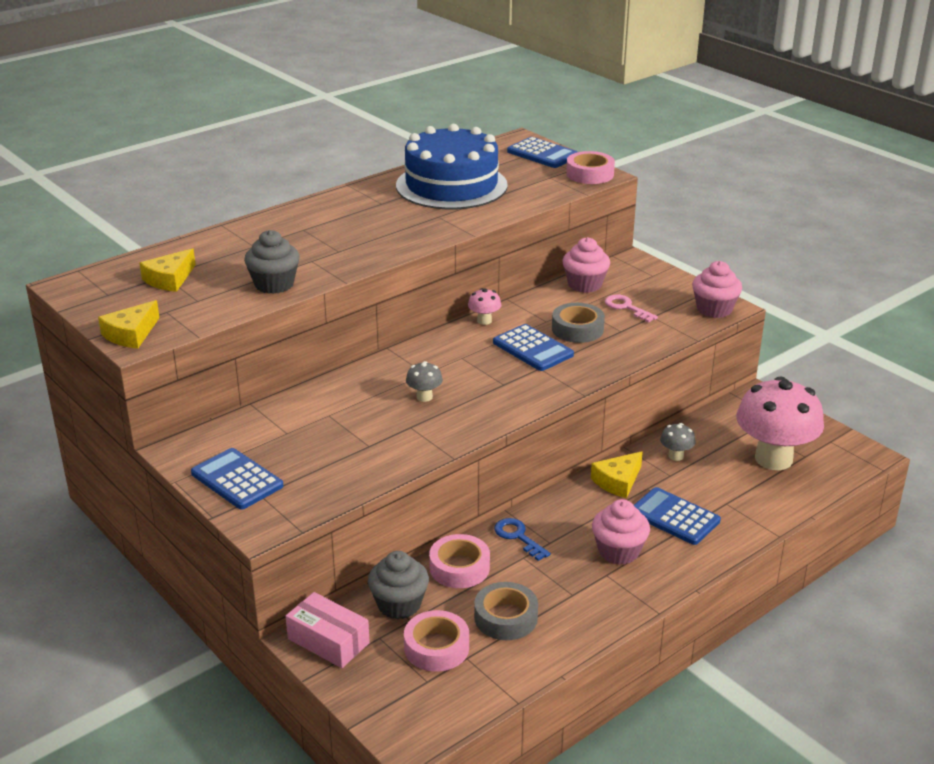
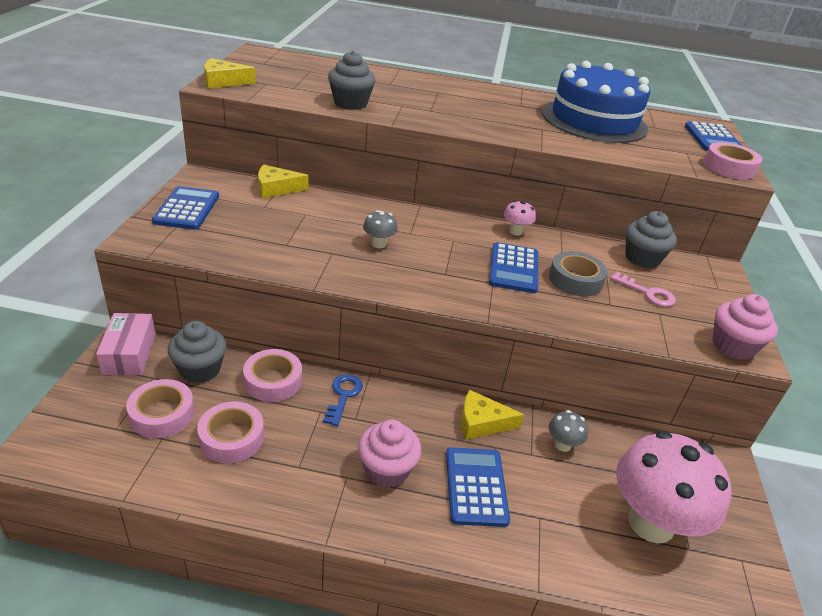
camera: 45 degrees right, 5 degrees up
(170, 279) = (308, 73): yellow cheese -> yellow cheese (276, 188)
(505, 618) = (232, 438): grey tape -> pink tape
(585, 284) = (642, 258): pink cupcake -> grey cupcake
(626, 307) = (648, 293): pink key -> pink key turned 120 degrees clockwise

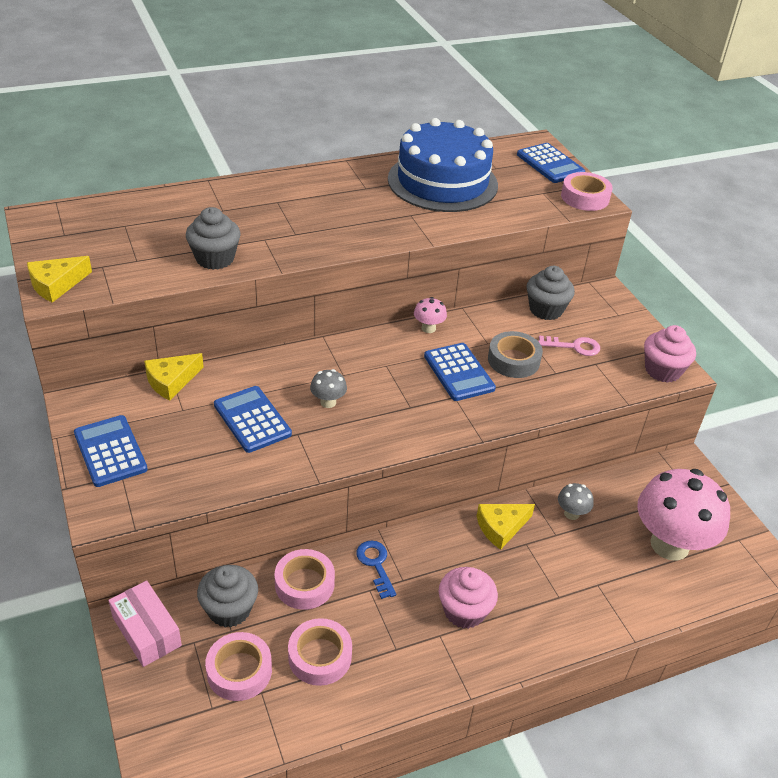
camera: 30 degrees left, 5 degrees up
(476, 486) = (538, 586): blue calculator -> blue calculator (252, 419)

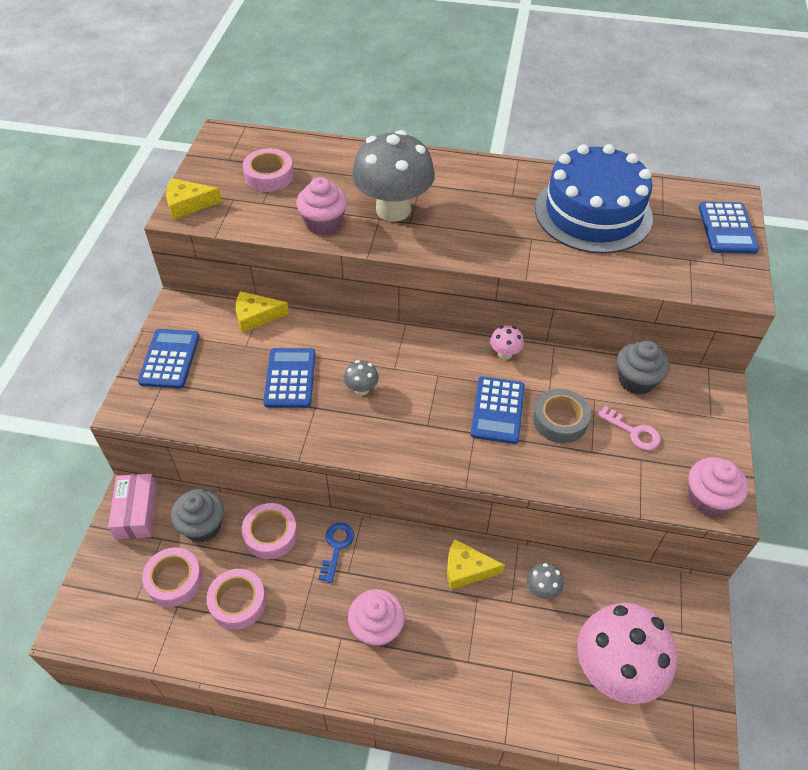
camera: 35 degrees right, 10 degrees up
(215, 258) = (323, 223): grey cupcake -> pink cupcake
(271, 228) = (393, 210): none -> grey mushroom
(585, 197) = (733, 280): pink tape -> pink tape (269, 176)

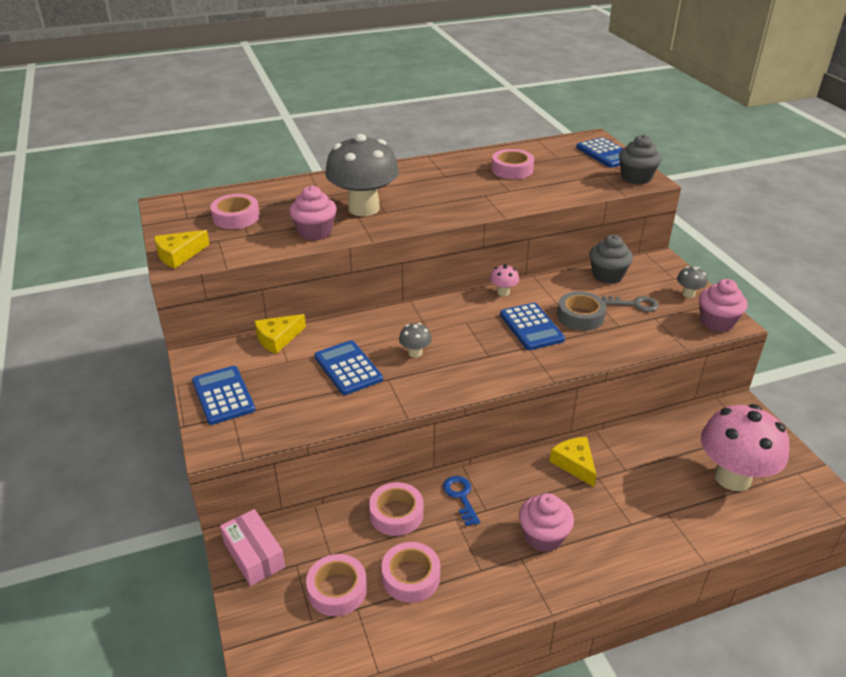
camera: 30 degrees left, 15 degrees down
(203, 526) = (328, 536): grey cupcake -> grey cupcake (636, 178)
(466, 569) = (574, 464): yellow cheese -> yellow cheese turned 90 degrees clockwise
(542, 590) = (639, 451): grey mushroom -> grey mushroom (688, 294)
(593, 213) = (512, 169): blue cake -> pink tape
(633, 432) = (634, 304): pink key -> grey key

